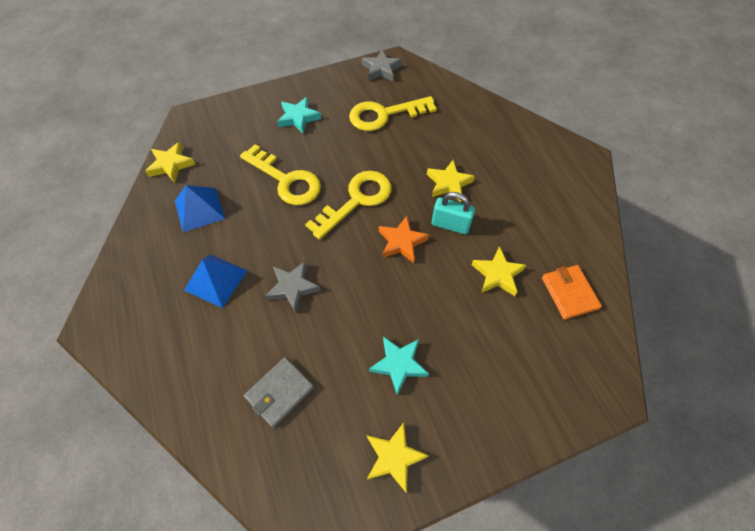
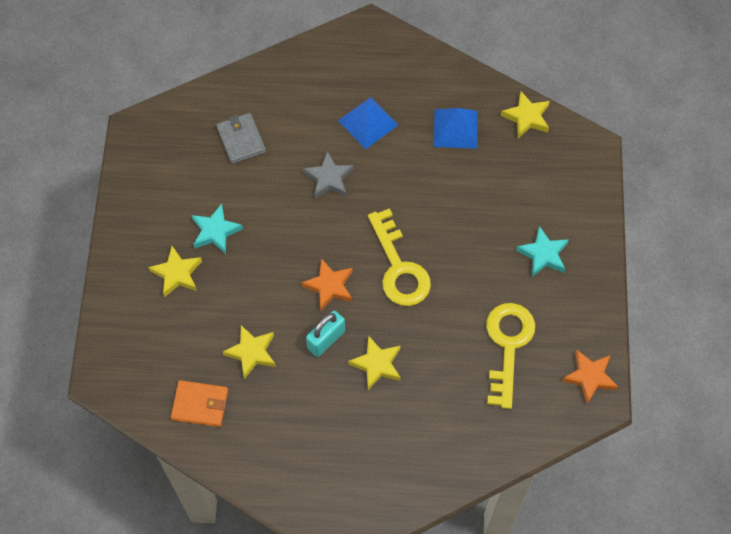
camera: 115 degrees right, 5 degrees up
(286, 180) = (456, 213): yellow key -> none
(381, 69) = (589, 377): grey star -> orange star
(394, 457) = (150, 197): yellow star -> yellow star (177, 274)

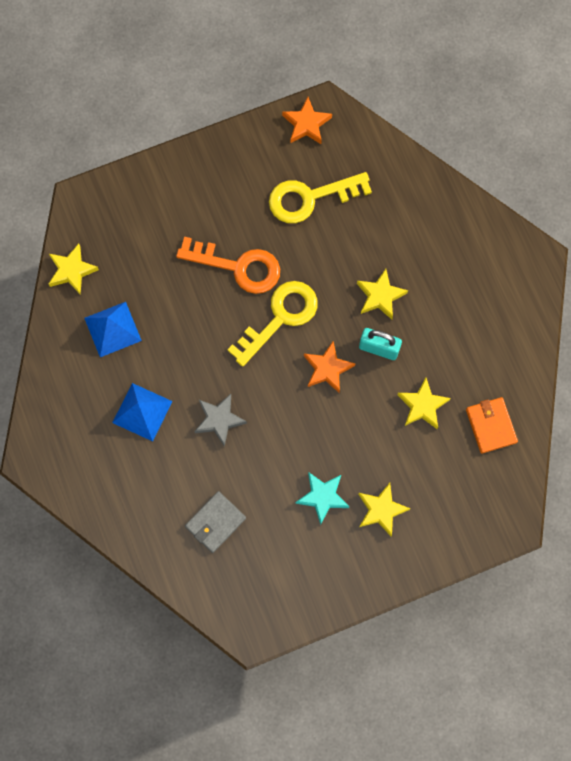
camera: 115 degrees left, 10 degrees up
(466, 253) = (238, 267): none -> orange key
(543, 254) = (209, 202): turquoise star -> none

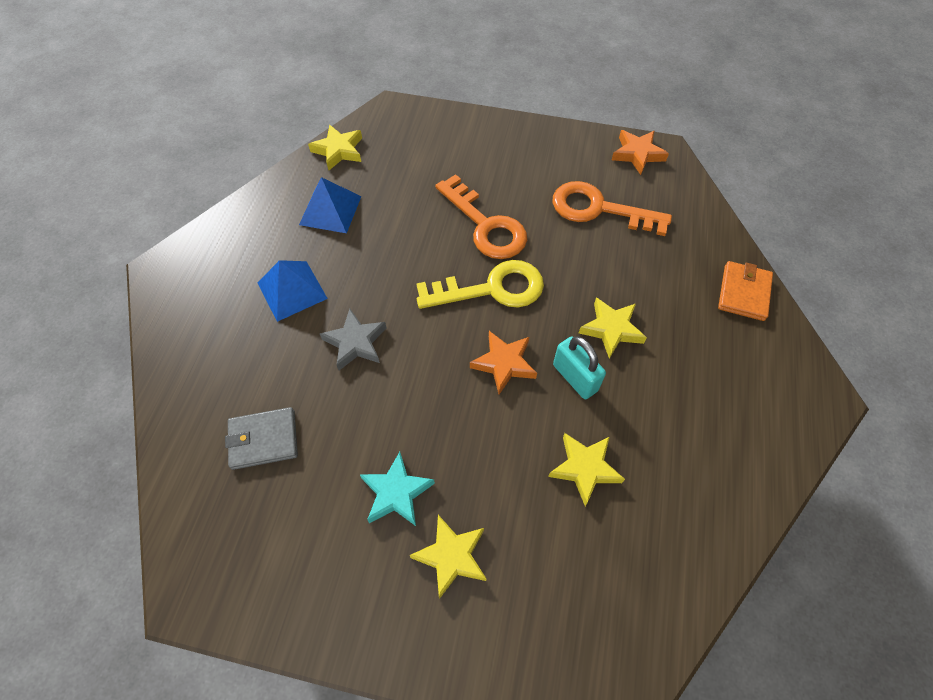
camera: 35 degrees right, 15 degrees down
(310, 198) = (598, 209): yellow key -> orange key
(491, 426) = (656, 547): orange wallet -> orange wallet (743, 293)

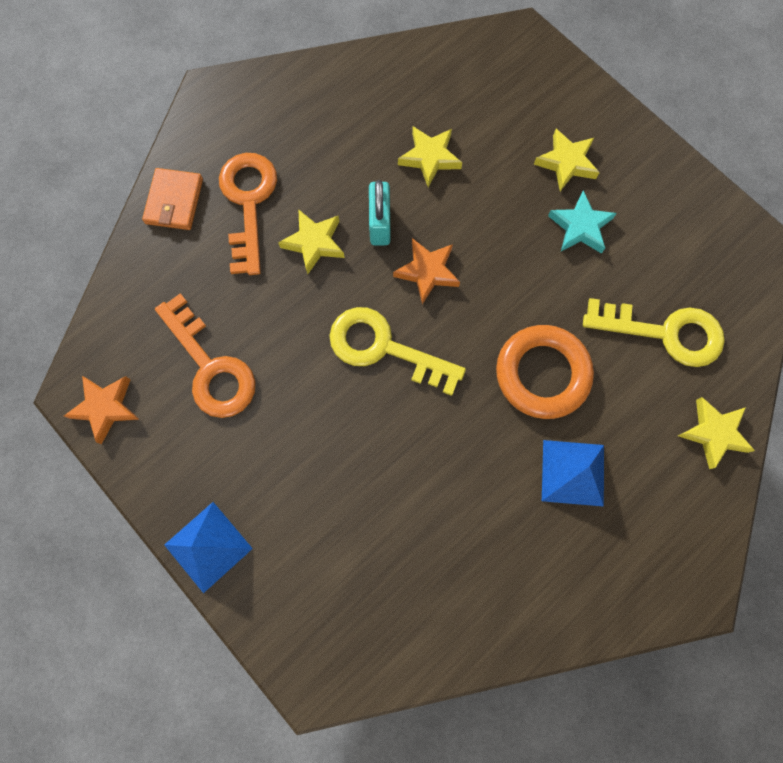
camera: 145 degrees left, 15 degrees up
(264, 439) = (665, 333): grey wallet -> yellow key
(330, 210) = (481, 556): blue pyramid -> blue pyramid (208, 546)
(338, 150) = (421, 650): yellow star -> yellow star (714, 433)
(355, 343) = (542, 374): grey star -> orange ring
(486, 226) = (335, 423): orange key -> orange key (248, 203)
(743, 293) = (174, 201): orange wallet -> orange wallet turned 45 degrees counterclockwise

